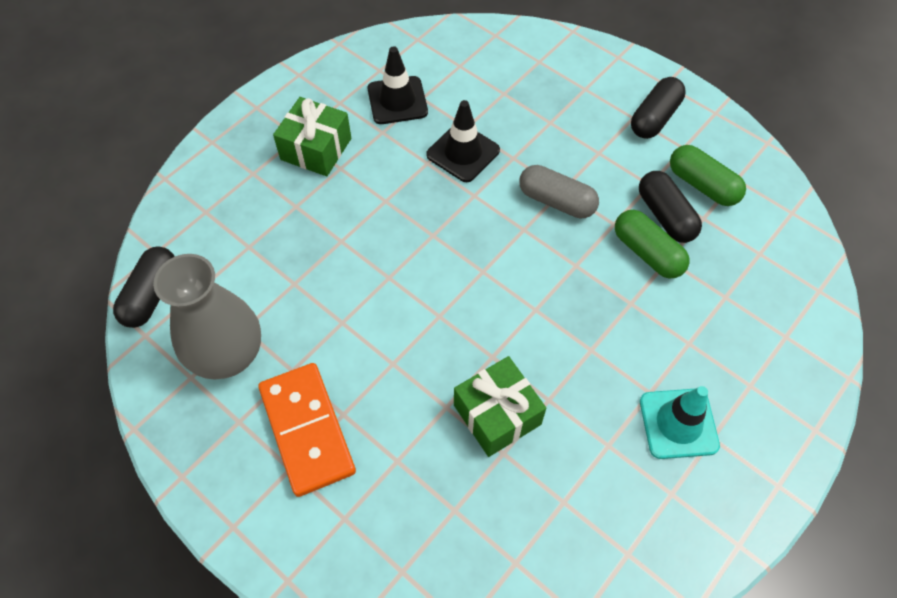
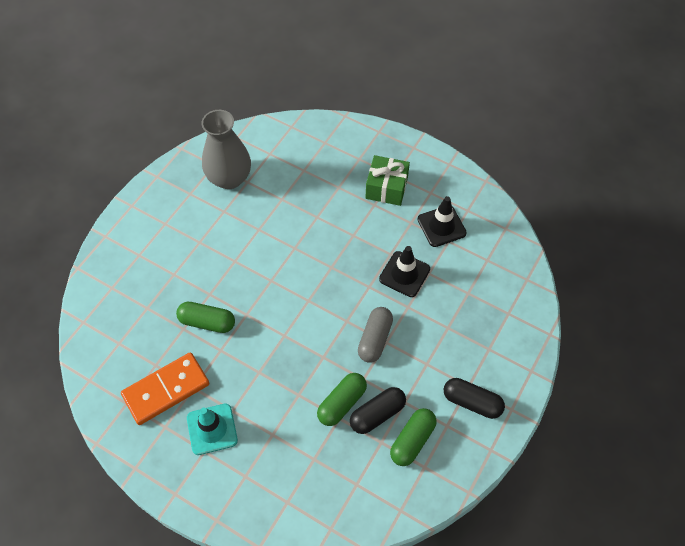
camera: 80 degrees right, 0 degrees up
(151, 295) = (262, 133): black capsule -> none
(307, 430) = (188, 226): orange domino -> orange domino (166, 390)
(497, 414) = (207, 322): green gift -> green capsule

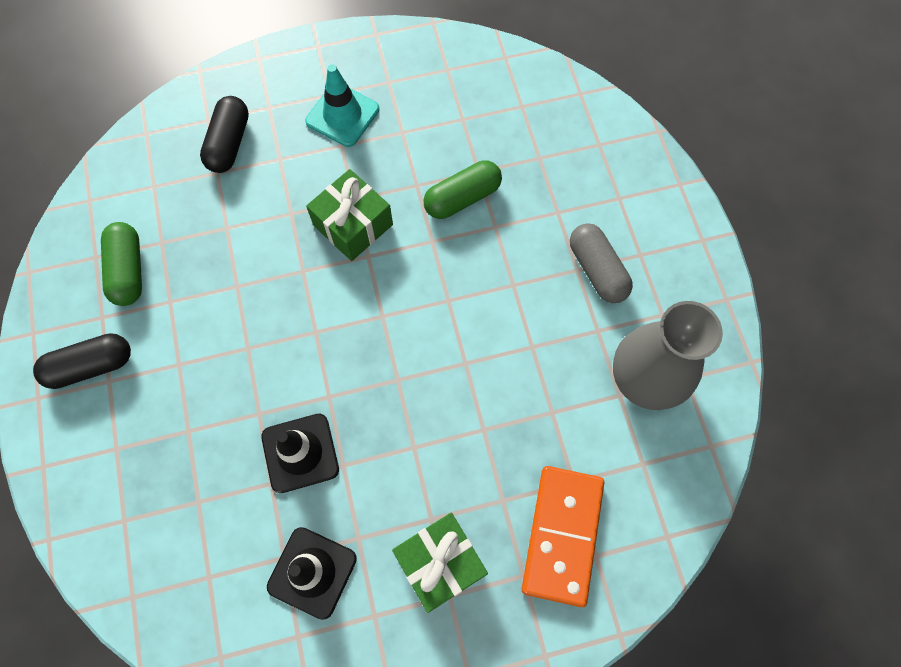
camera: 135 degrees right, 10 degrees up
(166, 390) = (425, 108): orange domino -> orange domino (562, 535)
(274, 358) = (353, 225): none -> green gift
(342, 403) = (237, 243): green capsule -> none
(375, 339) = (263, 340): grey capsule -> grey capsule (597, 270)
(377, 414) = (189, 264): black capsule -> black capsule (229, 143)

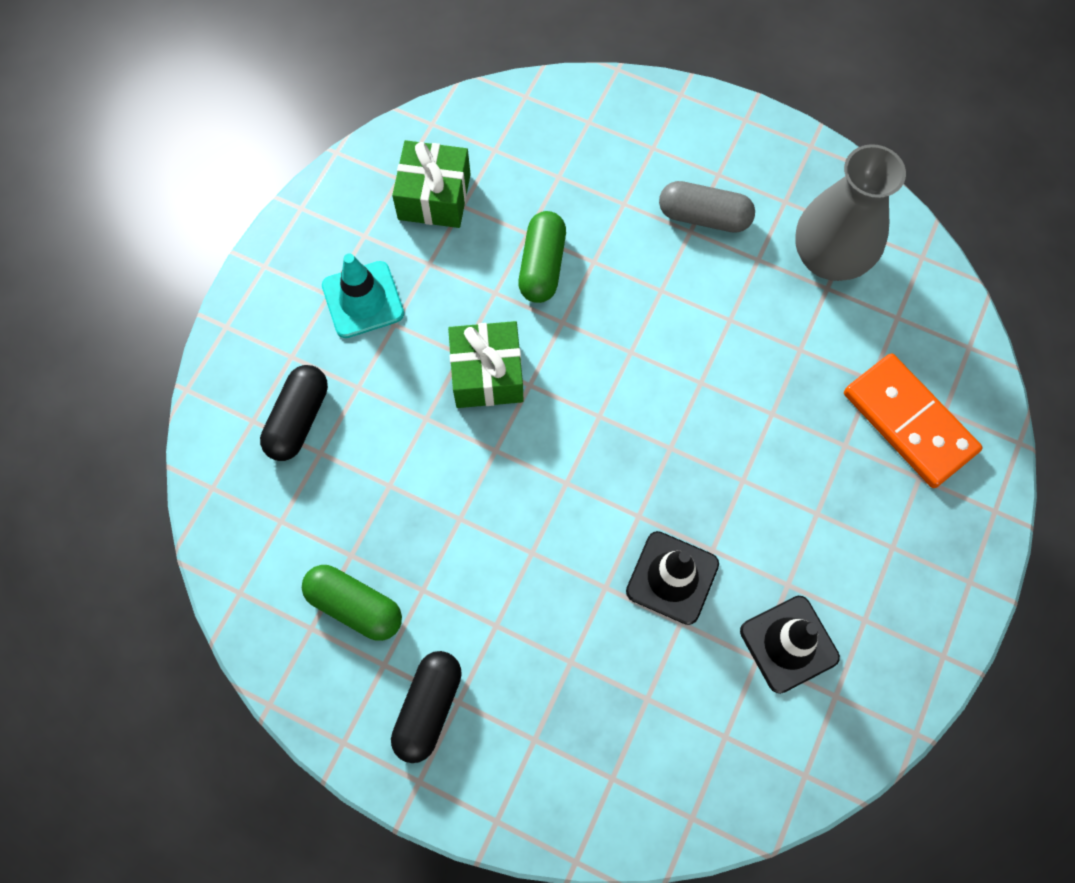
camera: 50 degrees left, 0 degrees up
(229, 143) = (298, 419): black capsule -> black capsule turned 60 degrees clockwise
(440, 563) = (860, 534): green gift -> green gift (434, 197)

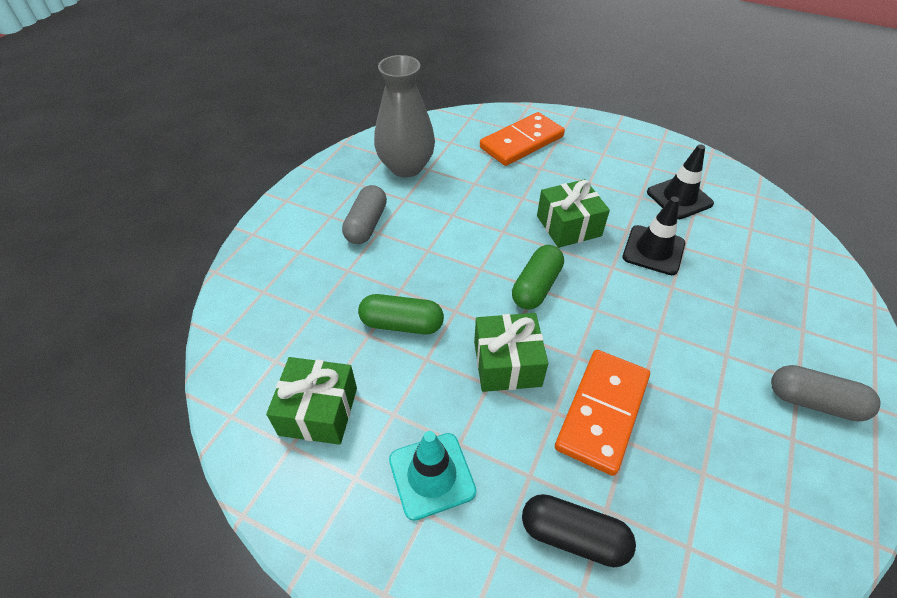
camera: 90 degrees left, 20 degrees down
(355, 606) = (750, 466): green capsule -> green capsule (536, 286)
(424, 466) = (602, 412): none -> orange domino
(428, 708) = (814, 402): black capsule -> grey capsule
(715, 469) = (568, 226): none -> green gift

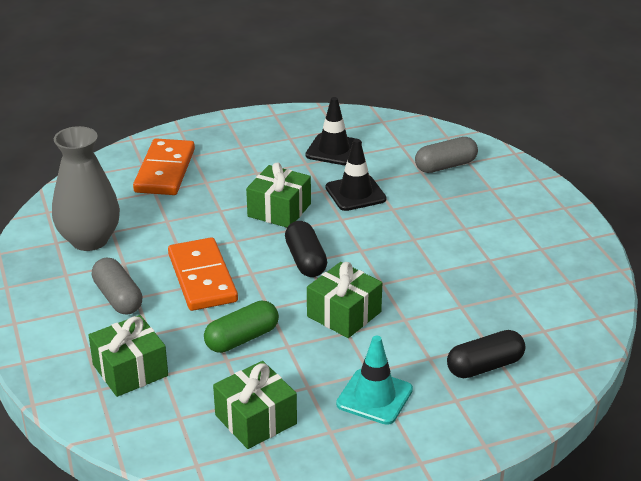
camera: 45 degrees left, 15 degrees down
(298, 291) = (130, 370): none -> green gift
(536, 286) = (305, 260): green capsule -> black capsule
(602, 412) = (431, 301): orange domino -> orange domino (202, 278)
(814, 402) = (533, 223): grey capsule -> grey capsule (445, 166)

